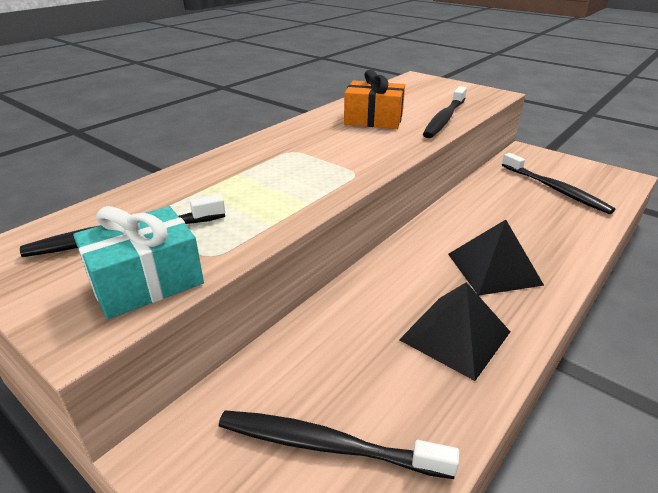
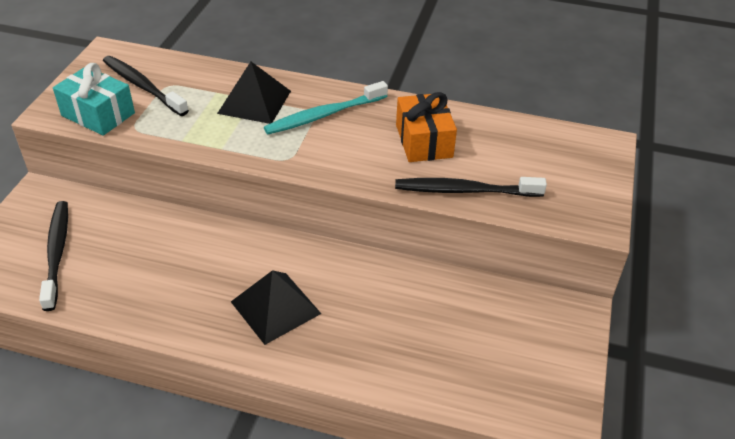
camera: 65 degrees right, 10 degrees up
(301, 147) = (324, 115): none -> turquoise toothbrush
(455, 335) = (173, 294): black pyramid -> black pyramid (254, 102)
(555, 189) = (475, 346): black toothbrush -> none

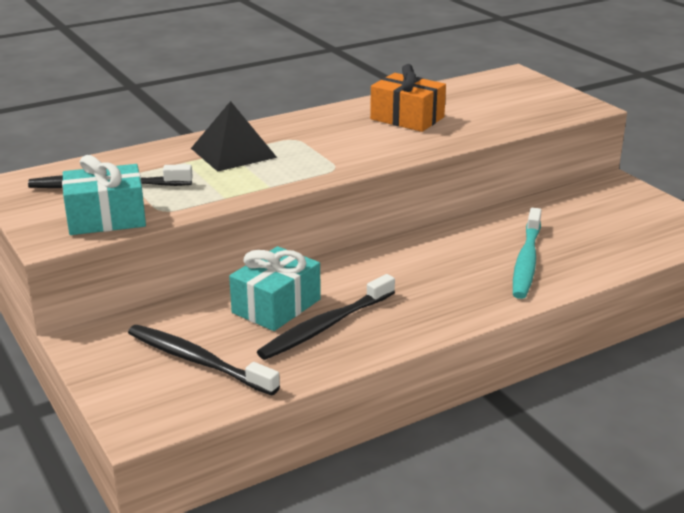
camera: 45 degrees left, 15 degrees down
(156, 244) = (276, 306): none -> turquoise gift
(275, 307) = (445, 284): black pyramid -> none
(324, 115) = (306, 136): turquoise toothbrush -> turquoise toothbrush (526, 261)
(464, 190) = (486, 128): black toothbrush -> black toothbrush (325, 326)

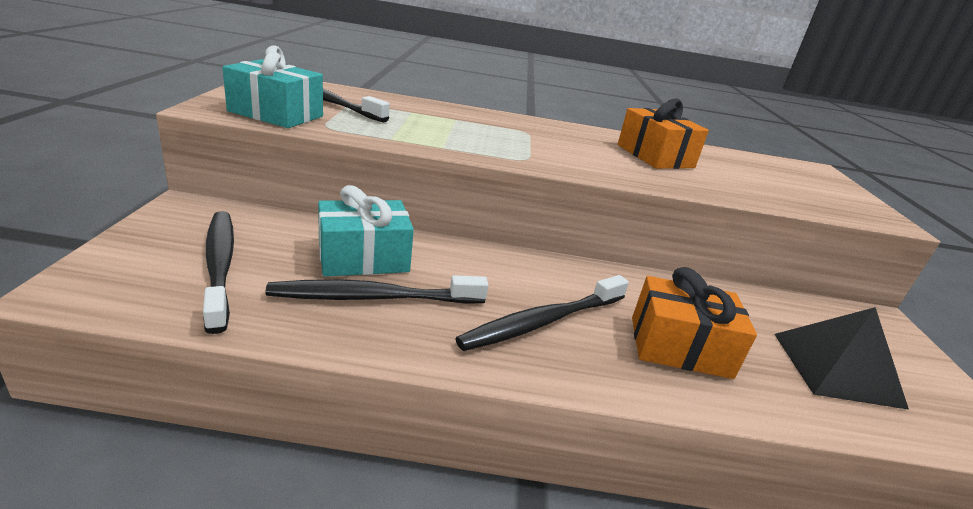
camera: 30 degrees right, 0 degrees up
(233, 152) = (458, 120): black pyramid -> black pyramid (836, 368)
(439, 287) = (542, 321): none -> black toothbrush
(526, 261) = (680, 347): turquoise toothbrush -> orange gift

